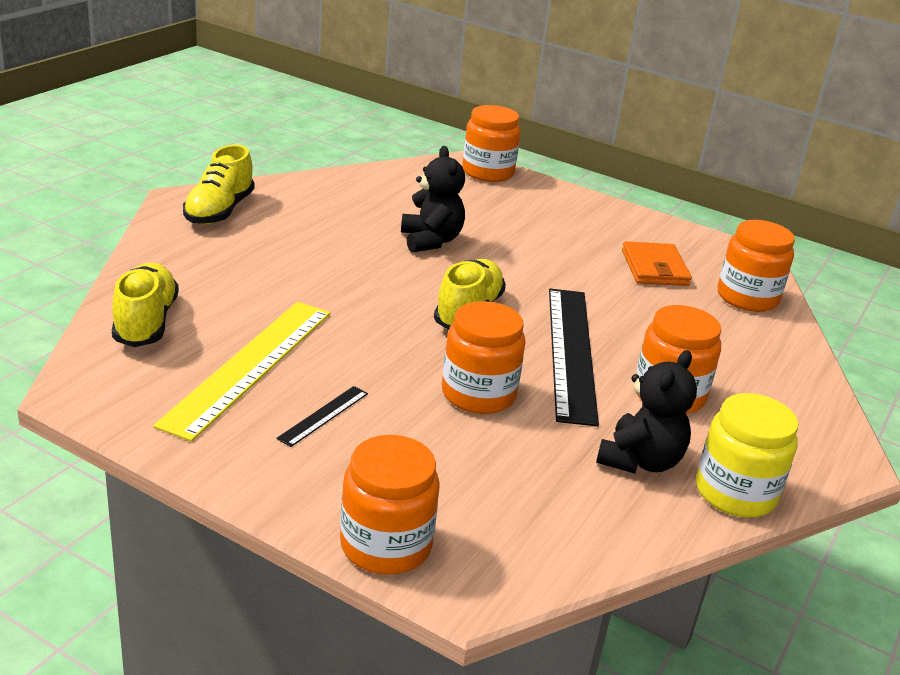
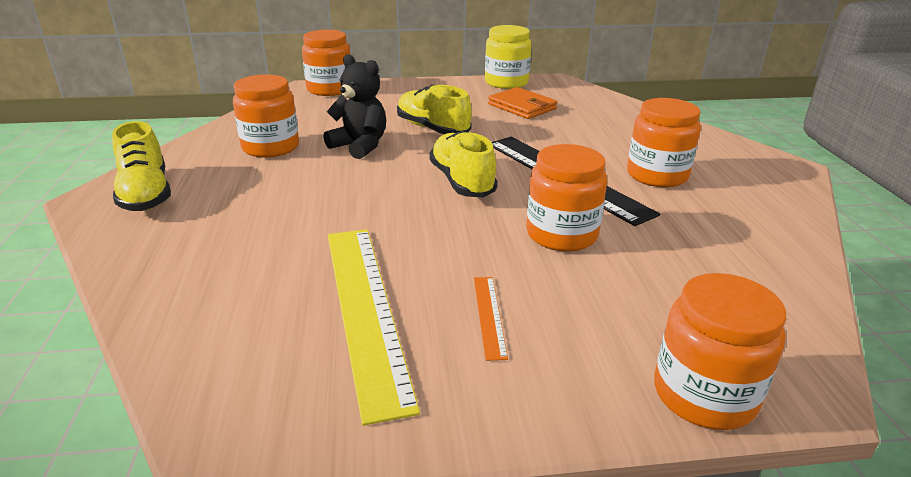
camera: 35 degrees left, 0 degrees up
(146, 322) = (205, 324): yellow shoe -> yellow shoe (432, 129)
(323, 415) = (489, 315): black ruler -> orange ruler
(640, 461) = (716, 224): black teddy bear -> none
(735, 493) = (787, 214): yellow jar -> yellow jar (506, 82)
(747, 298) = (594, 103): orange jar -> orange jar (271, 147)

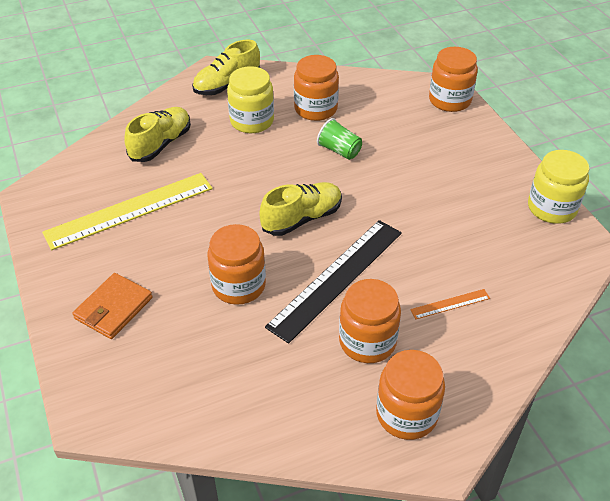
camera: 75 degrees right, 15 degrees up
(250, 187) = (252, 121): none -> yellow jar
(360, 146) = (339, 150): black teddy bear -> green cup
(432, 129) = (395, 181): yellow shoe -> yellow shoe (161, 144)
(489, 315) = (134, 262): orange ruler -> orange ruler (450, 304)
(522, 106) = (486, 230): orange wallet -> orange wallet (113, 308)
(704, 394) = (78, 364): orange jar -> orange jar (406, 414)

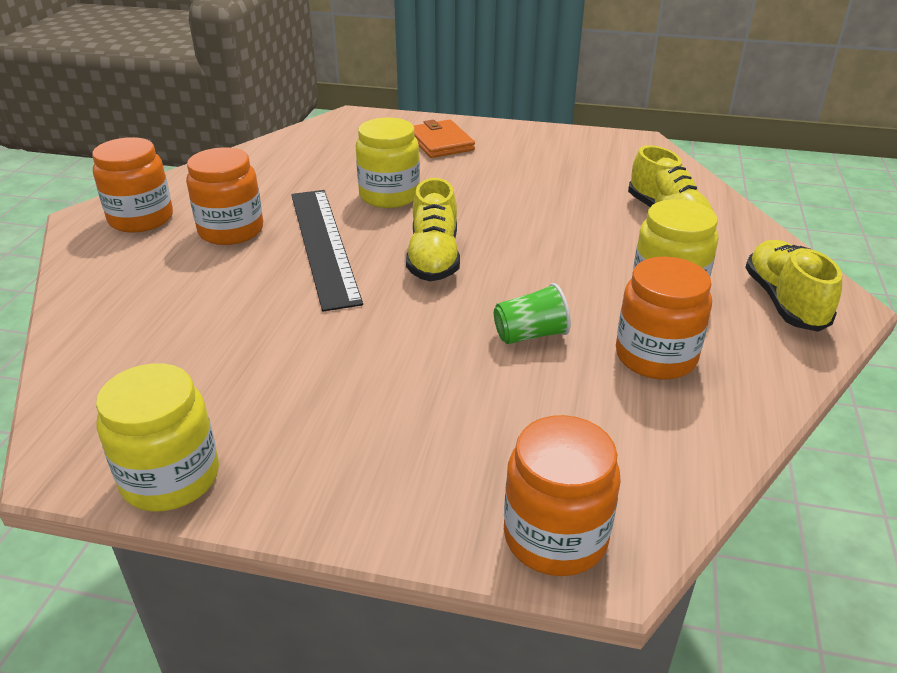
camera: 125 degrees right, 10 degrees down
(129, 210) = (563, 175): yellow ruler -> none
(238, 285) = (389, 195): orange jar -> yellow jar
(450, 304) = (189, 294): orange ruler -> none

